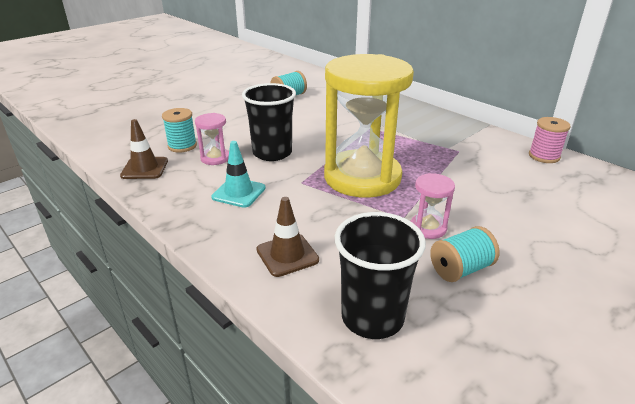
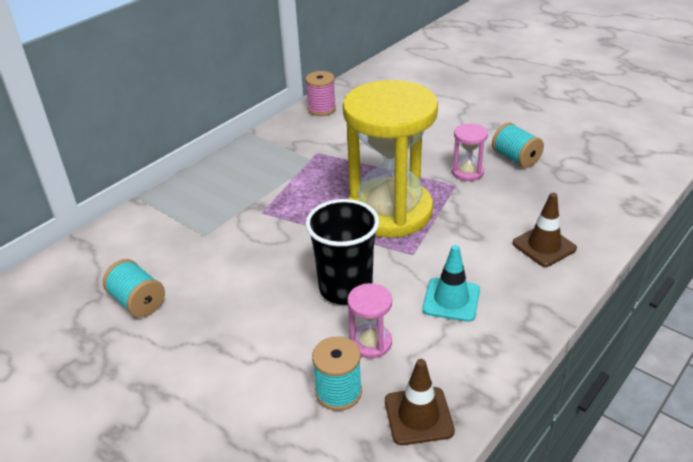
camera: 95 degrees left, 5 degrees up
(372, 317) = (591, 196): black cup -> none

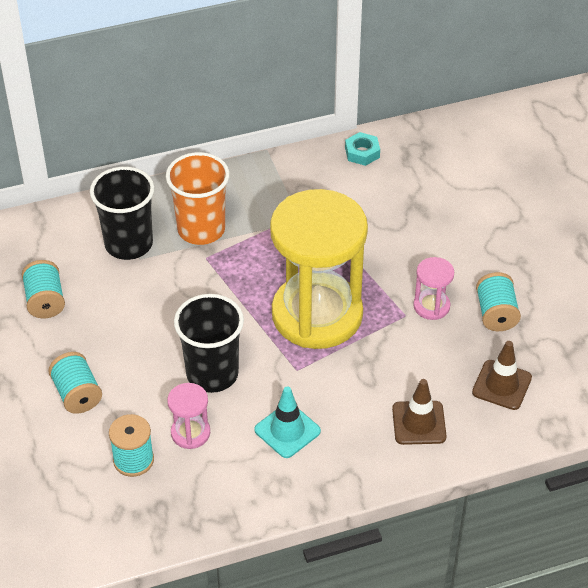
camera: 30 degrees right, 10 degrees up
(185, 229) = (128, 244): none -> black cup
(233, 363) = (77, 394): none -> turquoise spool
(241, 196) = (201, 229): none -> orange cup
(322, 109) = (362, 152): pink spool -> turquoise nut
(418, 416) = (174, 510): brown traffic cone -> brown traffic cone (501, 385)

